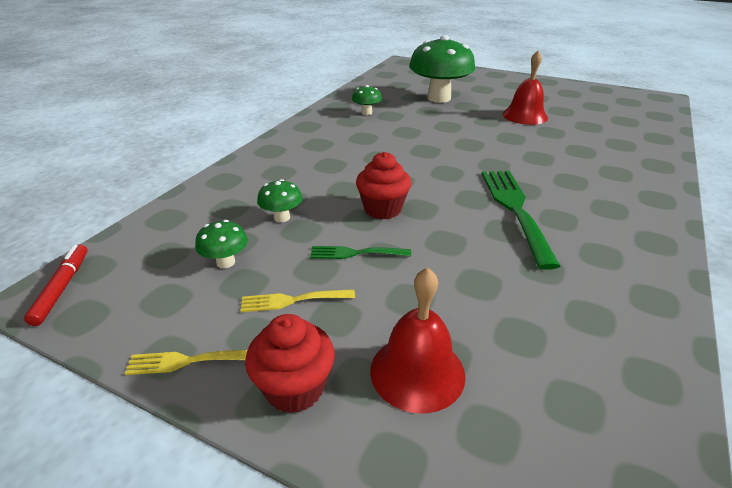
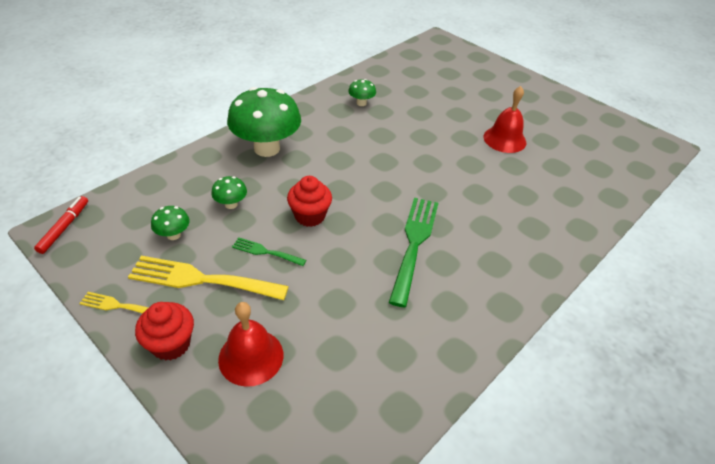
camera: 15 degrees right, 10 degrees up
(293, 300) = (202, 279): yellow fork -> yellow fork, size x1.97
(439, 98) = (439, 98): green mushroom -> green mushroom (267, 148)

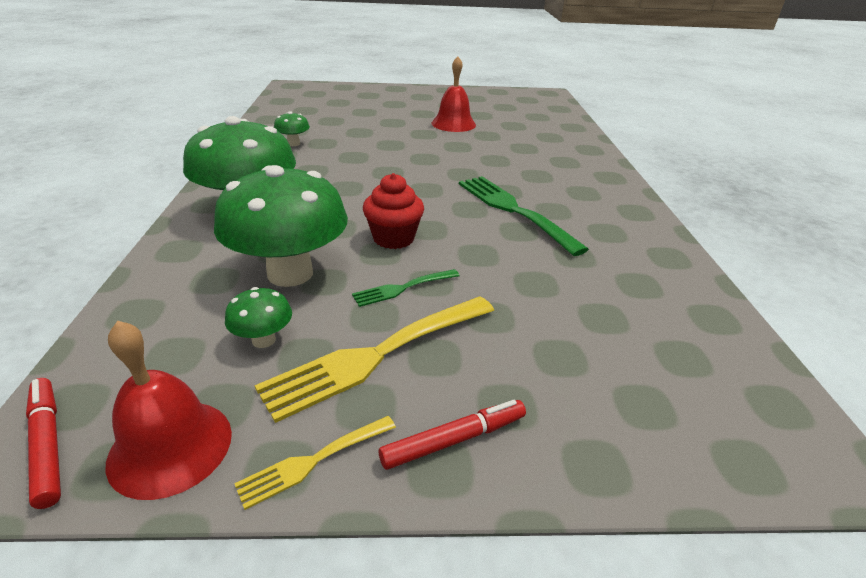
camera: 45 degrees left, 10 degrees down
(171, 344) = (454, 440): red cupcake -> red marker
(231, 204) = (290, 273): green mushroom -> green mushroom, size x2.28
(251, 357) = (550, 378): red bell -> red bell (170, 447)

